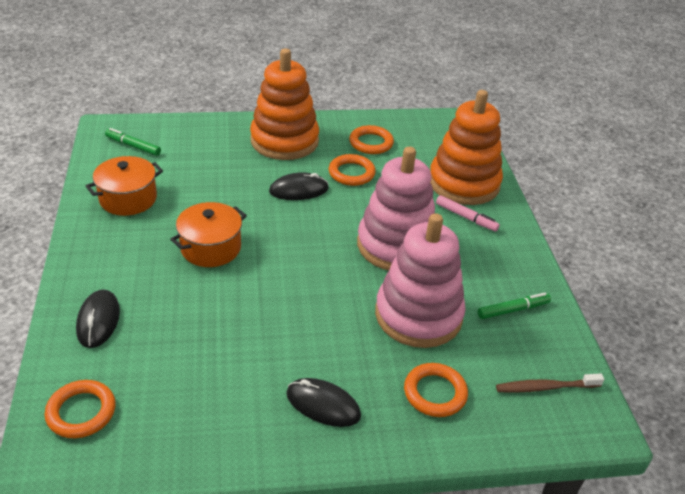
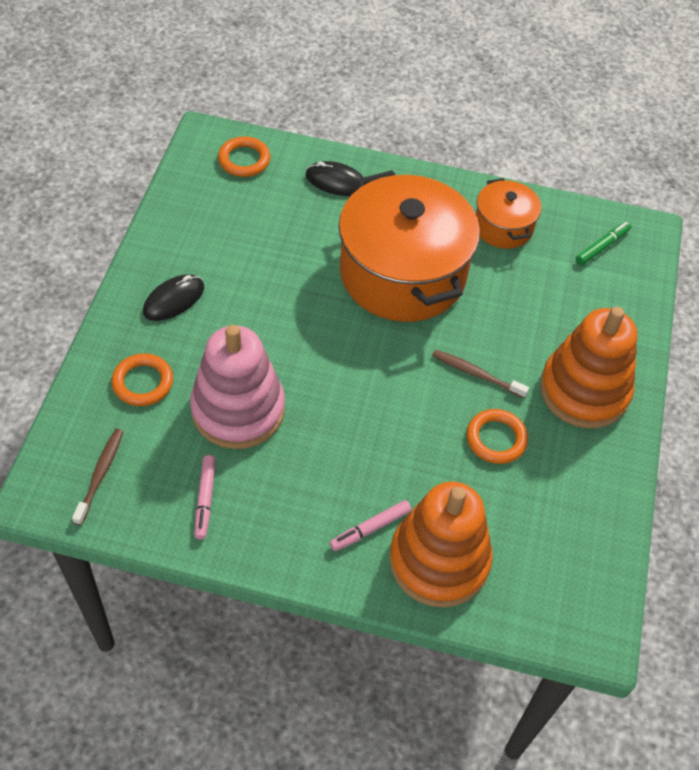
camera: 110 degrees right, 15 degrees up
(211, 248) = (402, 273): orange pot -> orange pot, size x2.04
(299, 190) = (476, 374): black mouse -> brown toothbrush
(371, 143) = (559, 486): orange ring -> none
(396, 245) = (347, 433): pink stacking toy -> none
(513, 310) = (205, 499): green marker -> pink marker

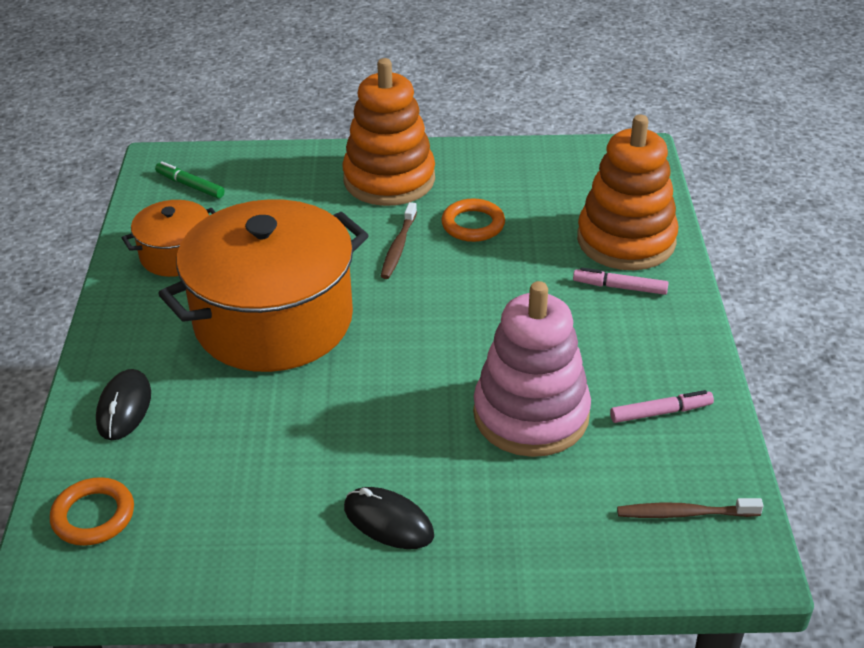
camera: 100 degrees left, 15 degrees down
(143, 382) = (535, 514): orange ring -> none
(370, 528) = (620, 287): pink marker -> pink marker turned 150 degrees clockwise

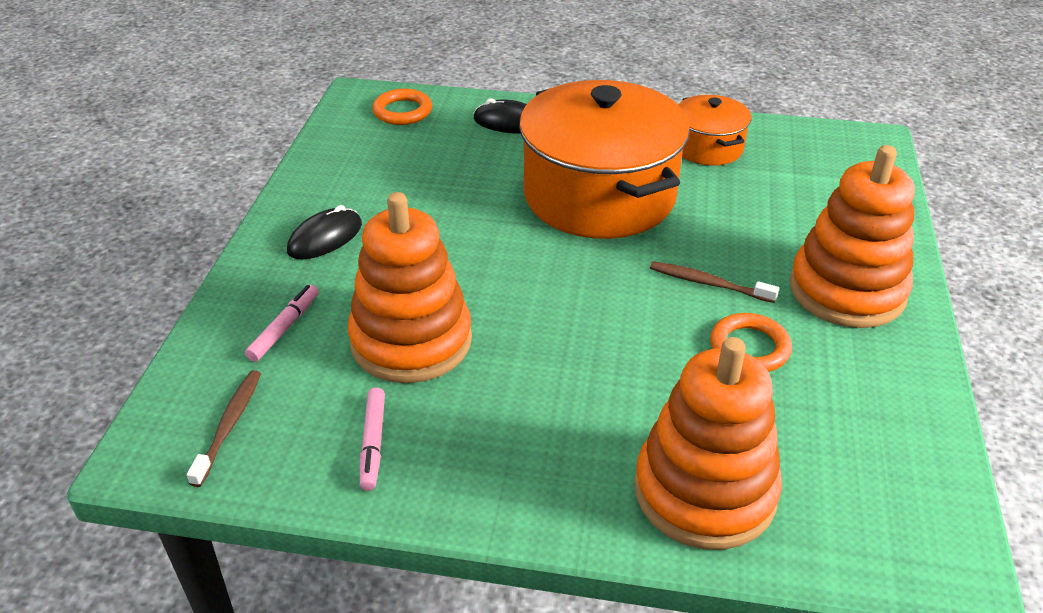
camera: 100 degrees right, 0 degrees up
(190, 185) = (826, 157): green marker -> none
(531, 415) = (411, 341): pink stacking toy -> orange stacking toy
(620, 287) = (603, 460): pink marker -> pink marker (284, 328)

